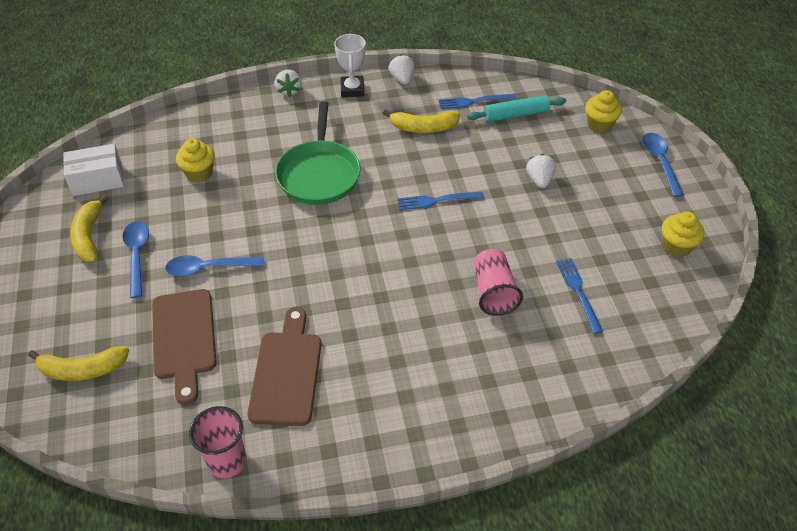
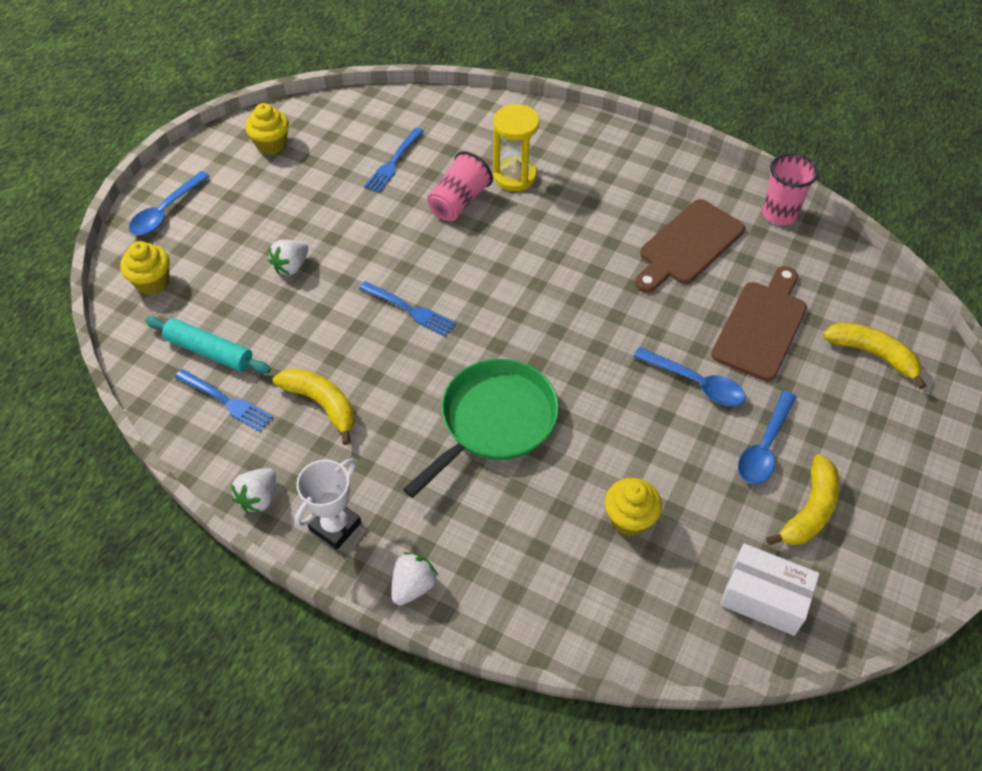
camera: 140 degrees left, 5 degrees up
(478, 343) = (514, 176): none -> yellow hourglass

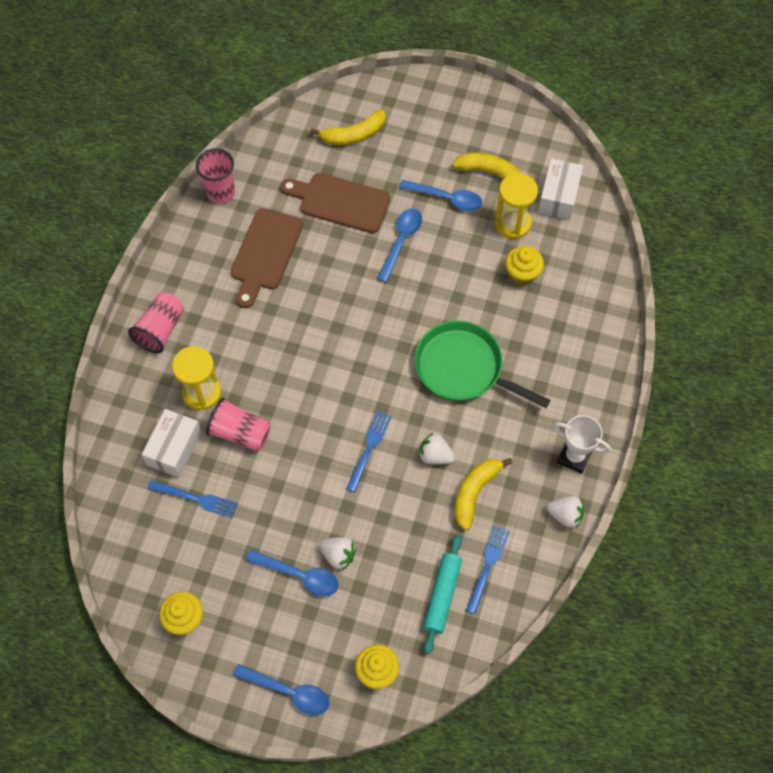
camera: 100 degrees left, 10 degrees up
(281, 232) = (299, 575): none -> blue spoon
(413, 586) = (605, 397): white strawberry -> white strawberry (435, 456)
(454, 151) = (174, 449): none -> white box
(598, 151) = (160, 329): none -> pink cup
(688, 245) = (265, 253): brown cutting board -> brown cutting board turned 75 degrees clockwise
(717, 523) = (512, 223): none -> yellow hourglass
(872, 354) = (353, 135): yellow banana -> yellow banana turned 135 degrees counterclockwise

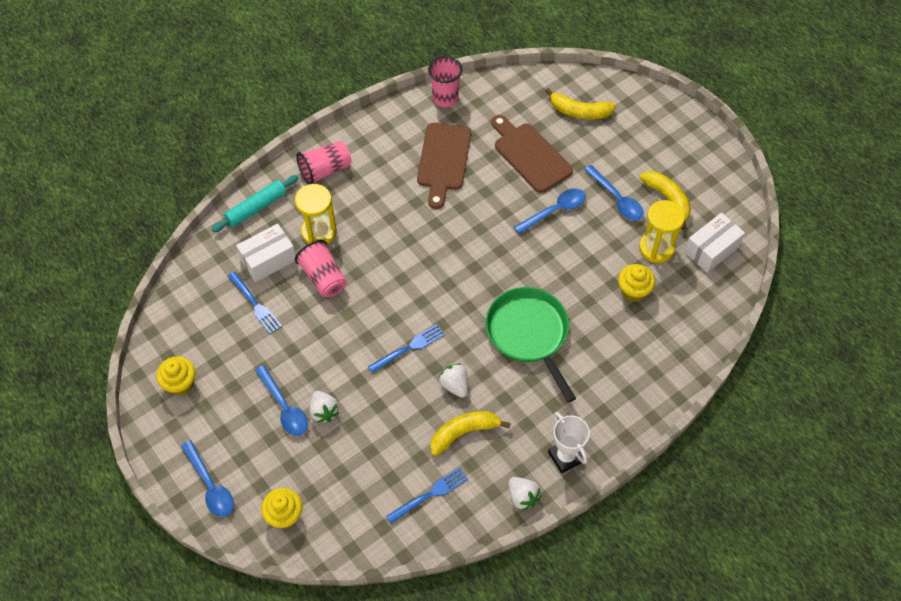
camera: 35 degrees right, 5 degrees down
(265, 253) = (443, 160): brown cutting board -> brown cutting board turned 45 degrees counterclockwise
(442, 595) = (377, 493): turquoise rolling pin -> turquoise rolling pin (256, 207)

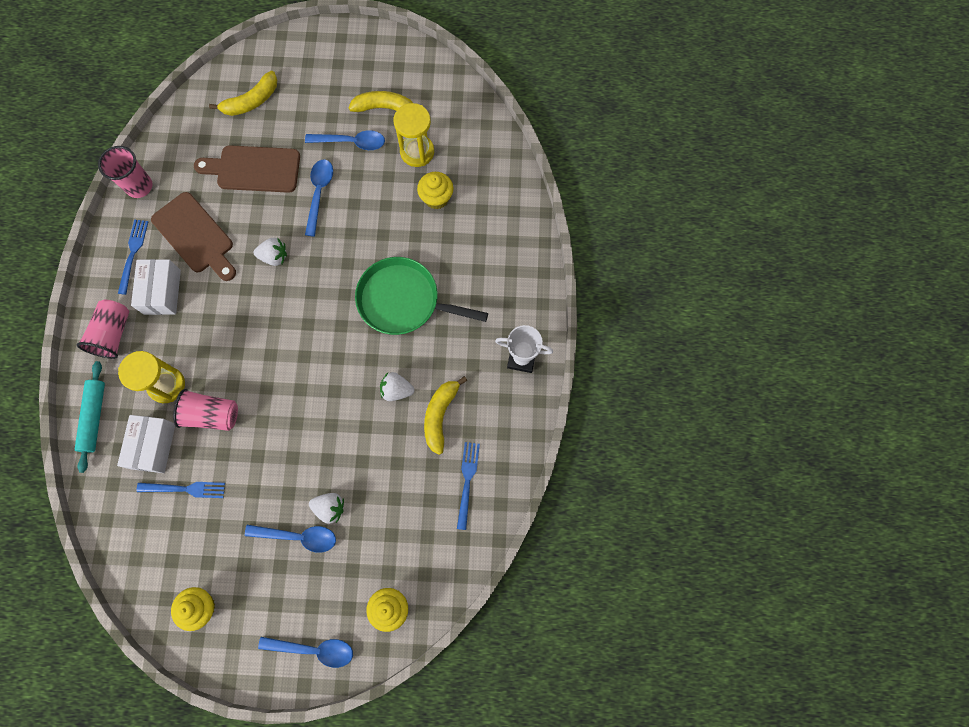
camera: 50 degrees left, 15 degrees up
(409, 348) = (334, 398): blue fork -> blue fork (133, 253)
(522, 497) = (526, 415): white strawberry -> white strawberry (274, 257)
(711, 249) = (453, 117): white box -> white box (162, 292)

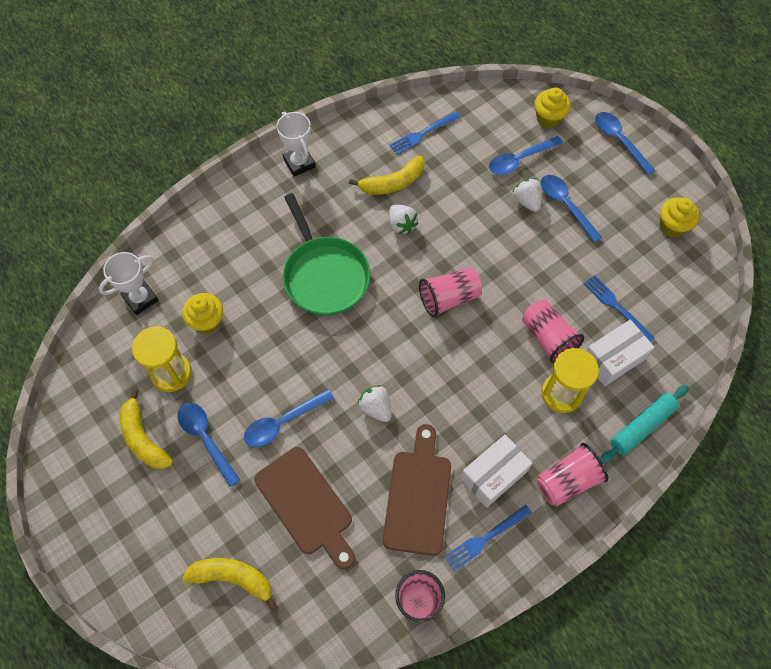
camera: 130 degrees left, 10 degrees down
(306, 372) = (449, 298): none -> pink cup
(372, 540) = (519, 160): none -> blue spoon
(493, 168) = (140, 299): none -> white trophy

